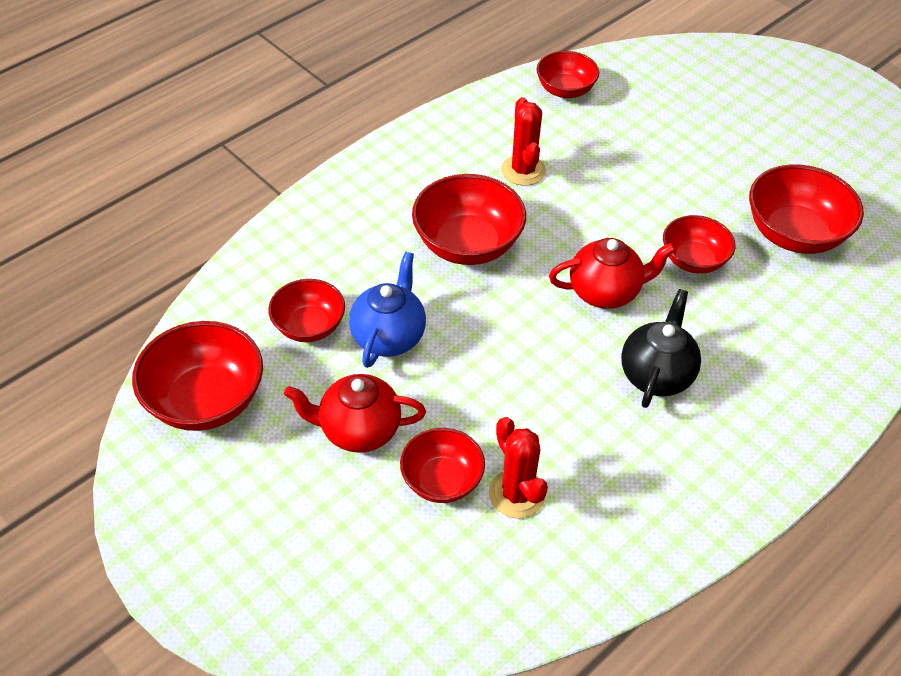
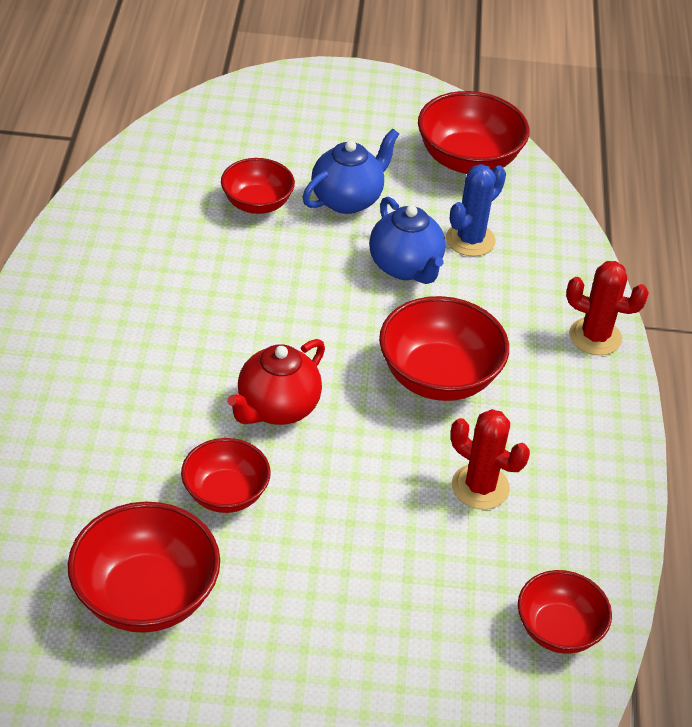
camera: 135 degrees right, 5 degrees down
(309, 326) = (470, 240): red bowl -> blue cactus
(358, 430) = (348, 199): red teapot -> blue teapot
(517, 494) = (197, 223): red cactus -> red cactus (595, 337)
(656, 374) = (169, 363): black teapot -> none

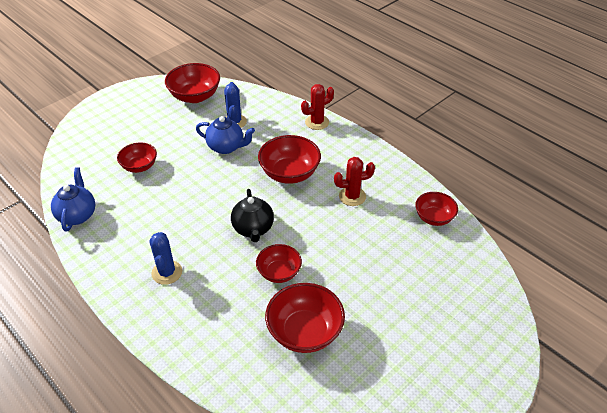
camera: 45 degrees left, 0 degrees up
(99, 368) = (167, 272): none -> blue cactus
(276, 408) = (253, 229): red teapot -> black teapot
(348, 199) = (172, 140): blue teapot -> blue teapot (77, 215)

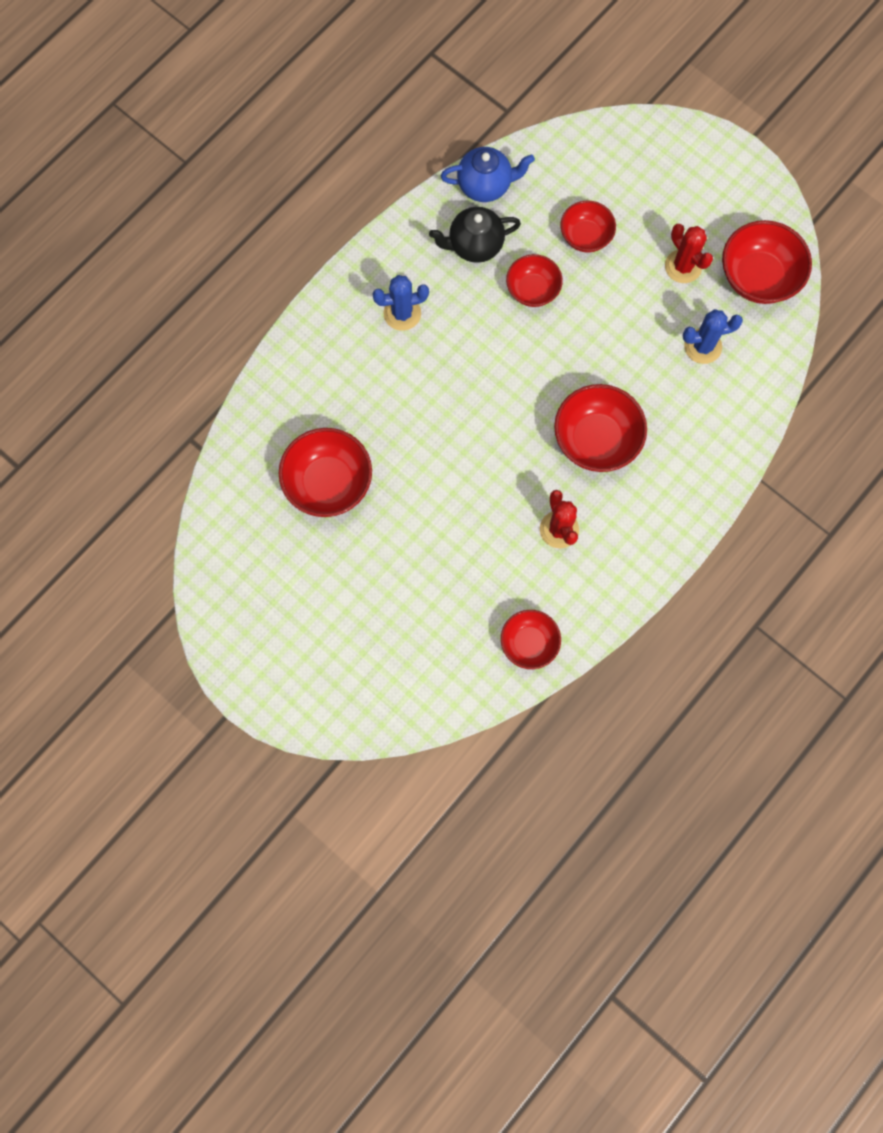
camera: 85 degrees right, 30 degrees up
(226, 147) = (642, 344): blue teapot -> none
(253, 229) = (483, 404): black teapot -> black teapot (474, 245)
(279, 272) = (413, 444): red bowl -> red bowl (532, 290)
(317, 122) = (720, 469): red cactus -> red cactus (683, 266)

